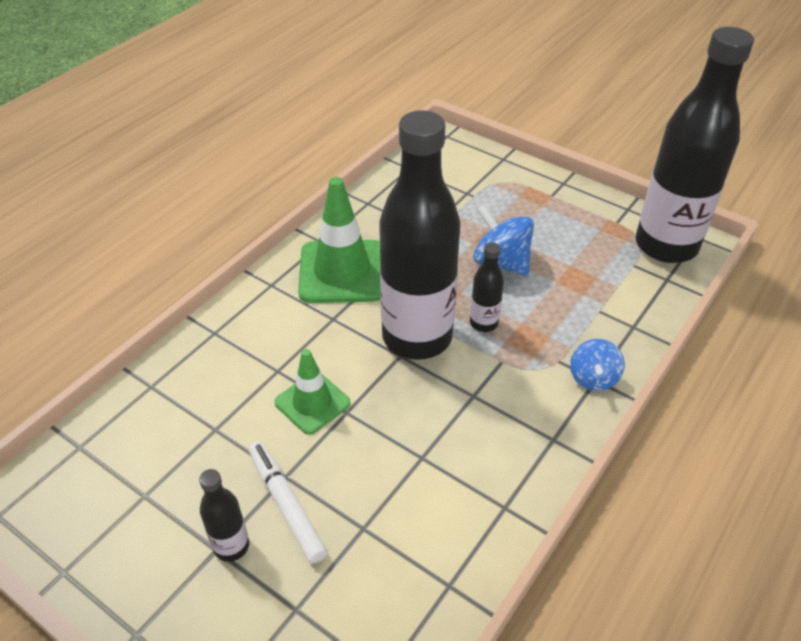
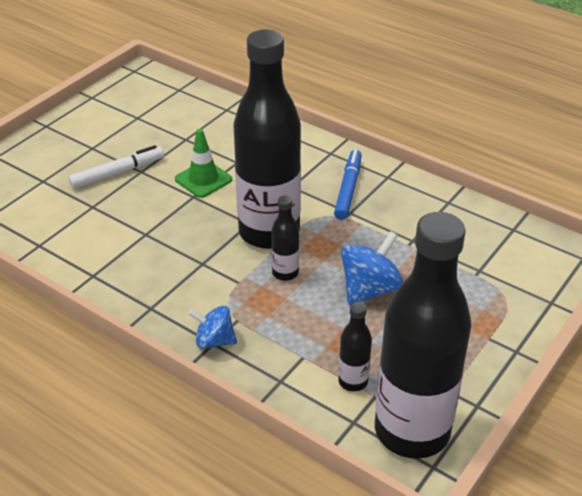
camera: 90 degrees right, 5 degrees down
(231, 546) = (92, 153): black bottle -> black bottle (353, 381)
(342, 272) = (348, 189): green traffic cone -> blue marker

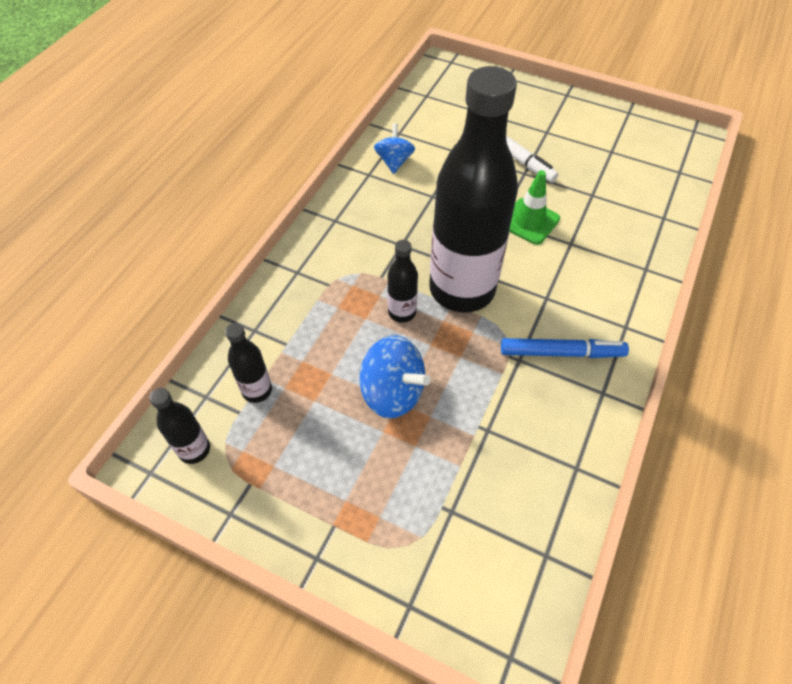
camera: 80 degrees right, 15 degrees up
(214, 341) = (299, 272): blue spinning top -> blue spinning top (394, 161)
(412, 431) = (194, 450): black bottle -> black bottle, size x0.41

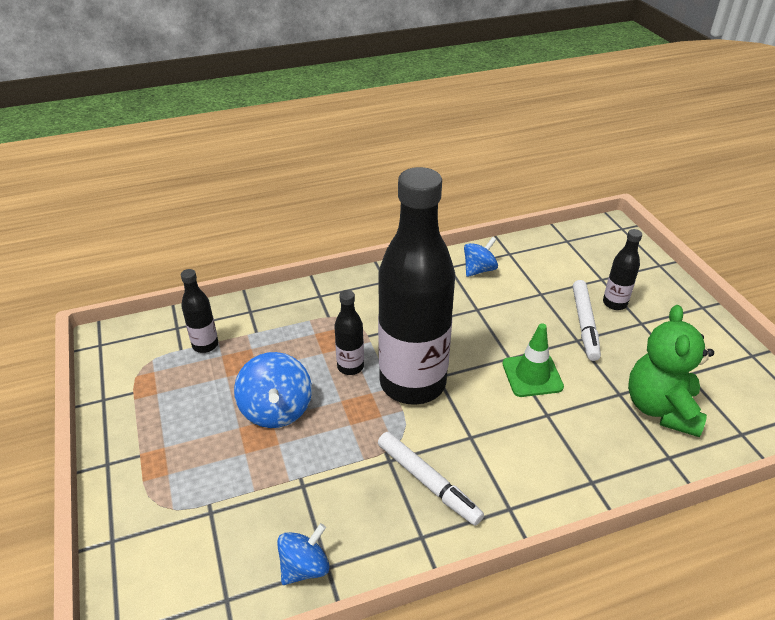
camera: 45 degrees right, 15 degrees down
(194, 450) = (133, 350): black bottle -> black bottle (614, 303)
(561, 352) = (428, 482): blue marker -> white marker
(564, 482) = (304, 567): none -> blue spinning top
(624, 187) = (661, 408): none -> green teddy bear

